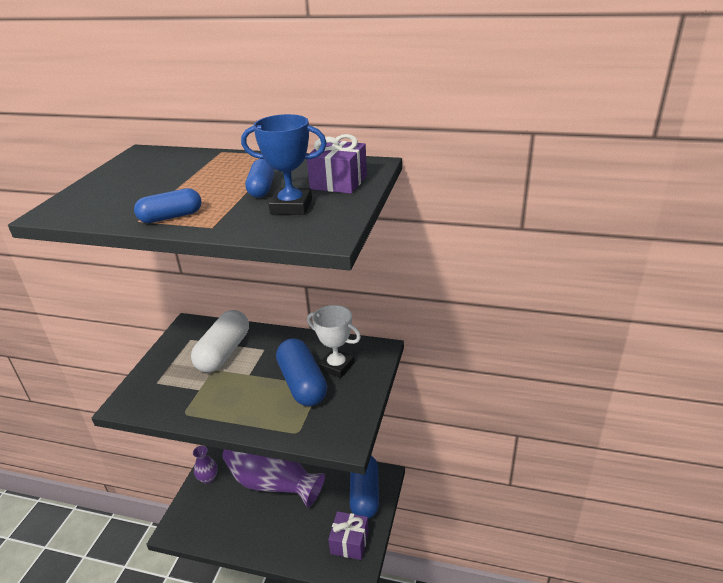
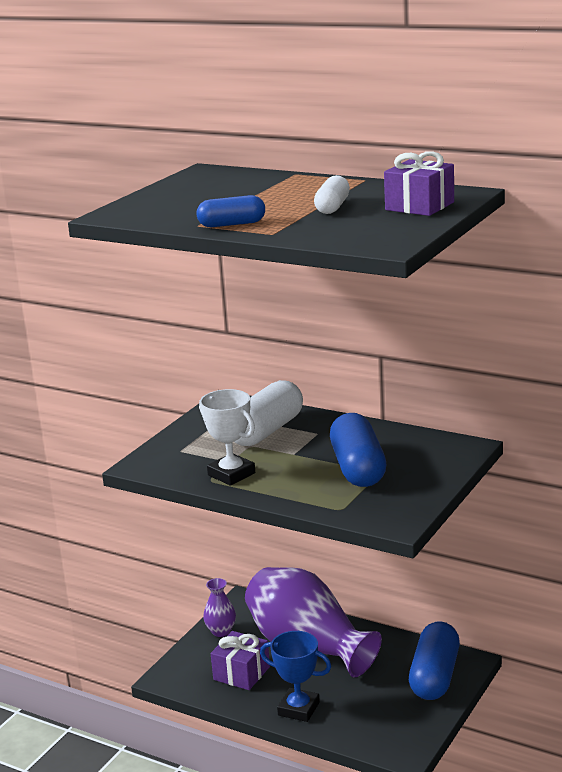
camera: 15 degrees right, 10 degrees down
(262, 188) = (332, 207): blue capsule -> white capsule
(291, 206) = (359, 223): blue trophy -> blue trophy (298, 709)
(336, 366) = (406, 457): white trophy -> white trophy (231, 474)
(349, 542) = (400, 722): purple gift -> purple gift (241, 673)

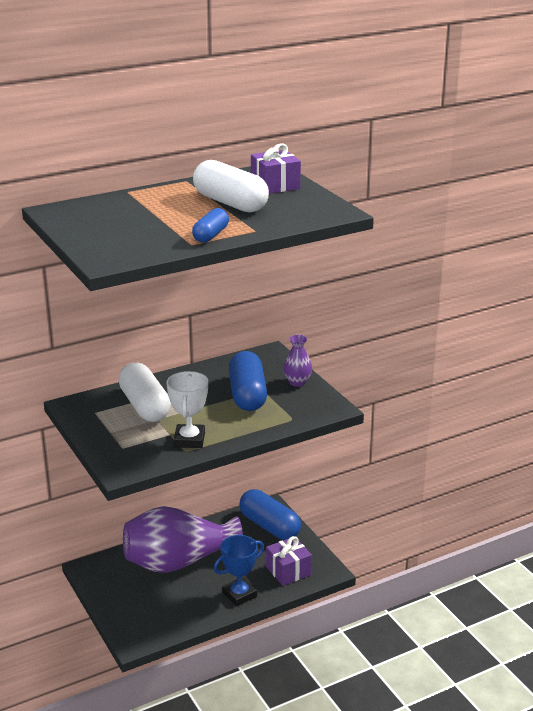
camera: 60 degrees left, 5 degrees up
(221, 631) = (111, 593): purple vase -> purple vase (297, 382)
(231, 474) = (189, 440): white trophy -> white trophy turned 75 degrees counterclockwise
(241, 673) = (172, 604): purple gift -> purple gift (288, 571)
(332, 207) = (230, 203): white capsule -> white capsule, size x1.78
(358, 468) = (247, 395): blue capsule -> blue capsule turned 60 degrees clockwise

